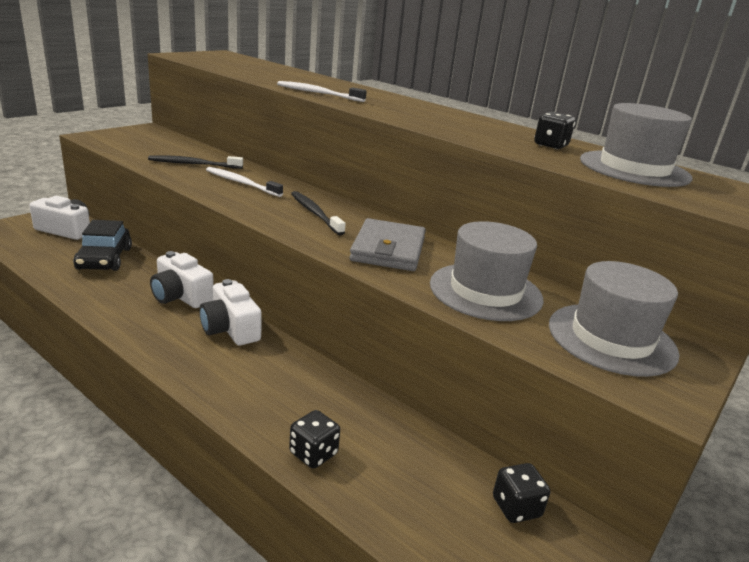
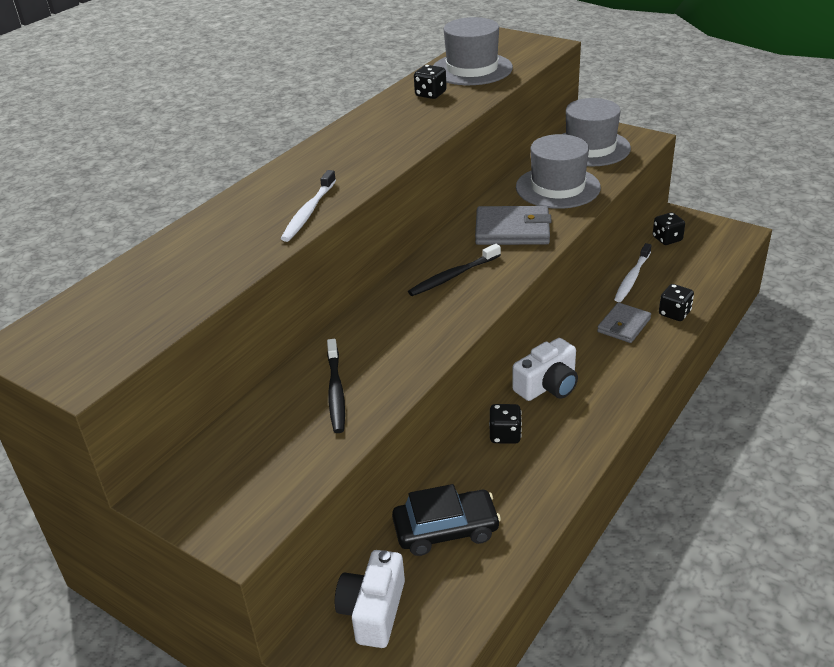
camera: 90 degrees left, 10 degrees up
(181, 296) = (505, 435): white camera -> black dice
(241, 183) = (388, 338): white toothbrush -> white toothbrush (632, 278)
(306, 401) = (623, 325): none -> grey wallet

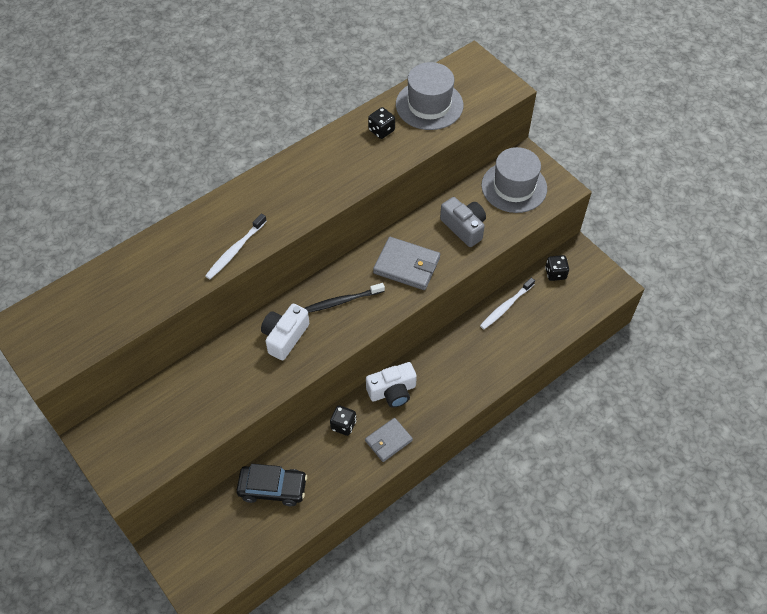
camera: 15 degrees right, 20 degrees up
(336, 392) = (220, 386): black toothbrush -> none
(373, 610) = (206, 531): white camera -> white camera (285, 337)
(557, 187) = (464, 227): grey hat -> grey camera
(623, 325) = (474, 352): grey wallet -> grey wallet (388, 441)
(674, 313) = (517, 353): black dice -> none

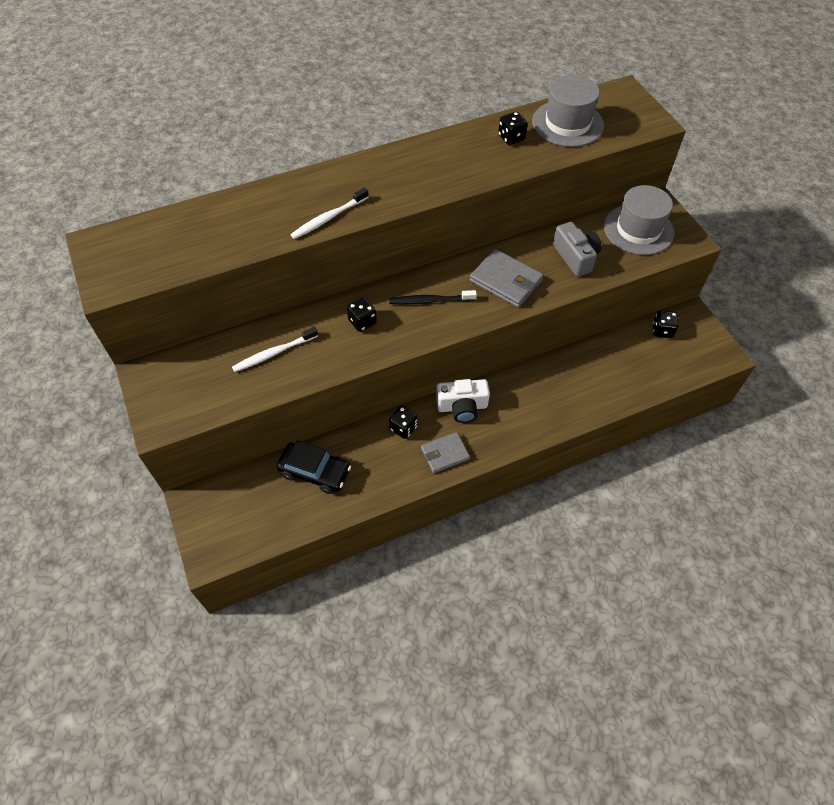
camera: 15 degrees right, 0 degrees up
(285, 337) = (362, 322): white camera -> black dice
(505, 307) = (601, 352): white toothbrush -> white toothbrush (273, 353)

